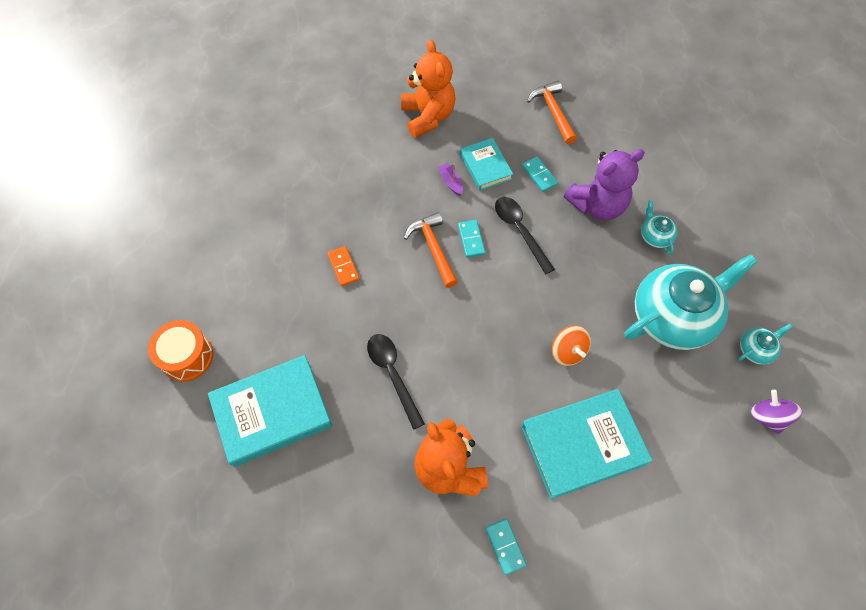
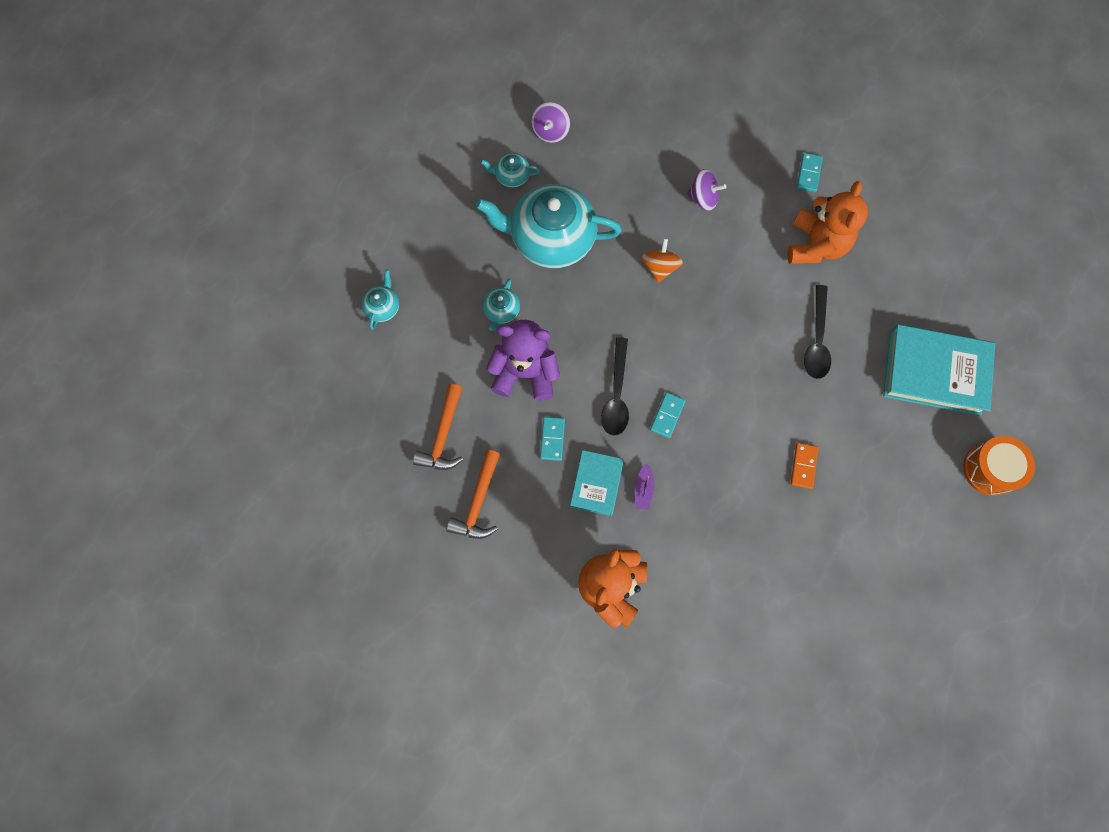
camera: 145 degrees left, 10 degrees up
(433, 248) = (708, 429): orange hammer -> orange hammer (443, 435)
(583, 445) = (703, 198): turquoise book -> purple spinning top
(737, 185) = (383, 307): none -> turquoise teapot

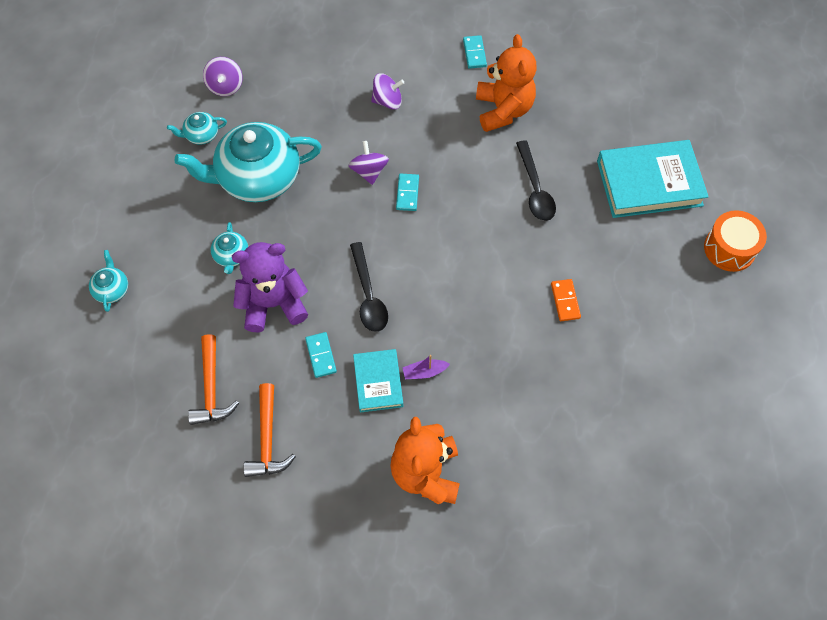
camera: 20 degrees left, 10 degrees down
(643, 489) = (424, 372): purple boat -> purple boat turned 90 degrees clockwise
(660, 267) = (369, 171): orange spinning top -> purple spinning top
(667, 415) = (423, 298): turquoise domino -> turquoise domino (407, 193)

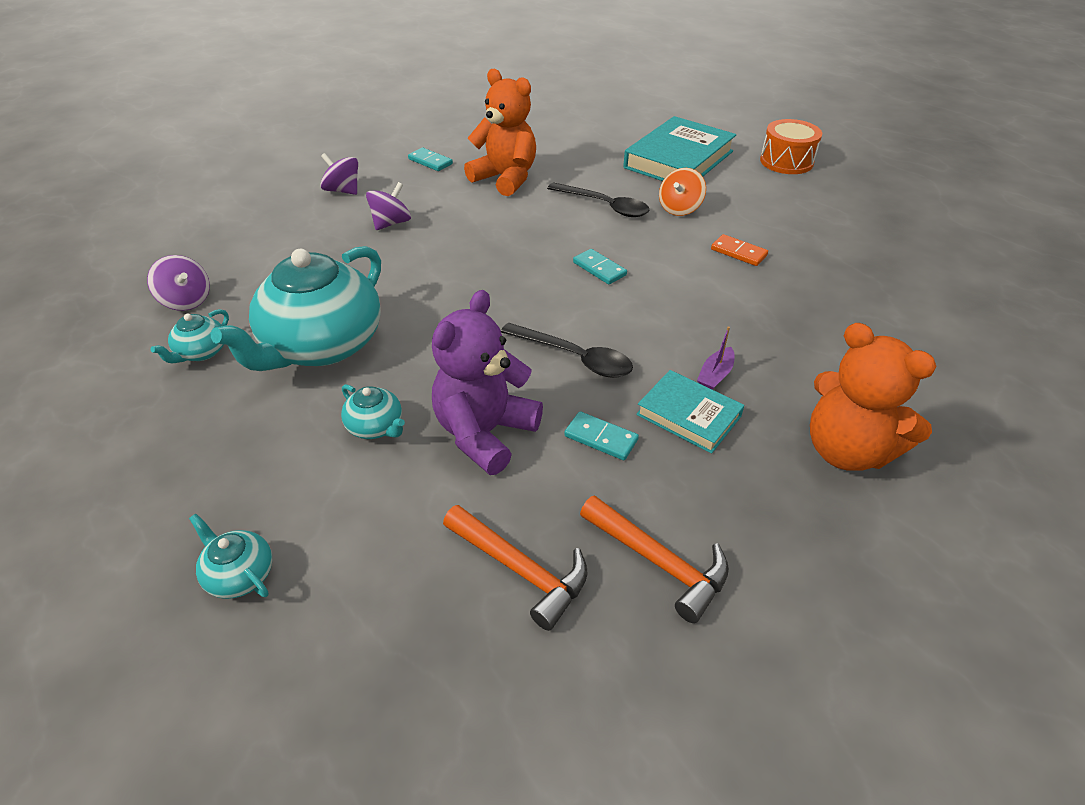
camera: 45 degrees left, 20 degrees down
(369, 171) = (441, 274): purple spinning top -> purple spinning top (343, 190)
(407, 193) = (501, 267): turquoise domino -> turquoise domino (599, 269)
(581, 231) = (679, 208): none -> orange spinning top

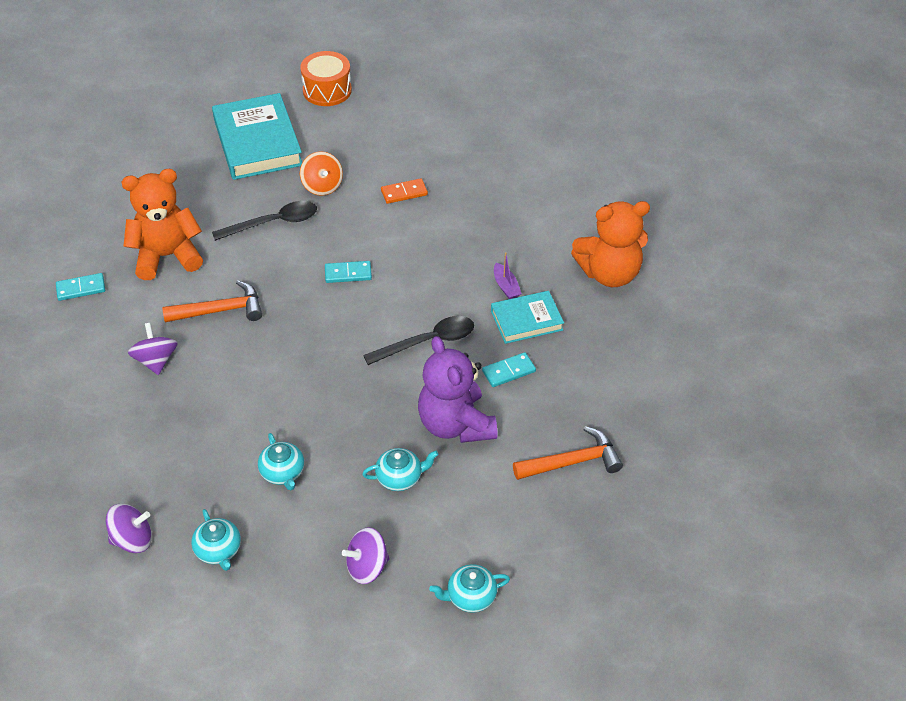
camera: 55 degrees left, 5 degrees up
(322, 346) = (283, 472): turquoise teapot -> turquoise teapot, size x0.43
(343, 190) = (63, 369): purple spinning top -> purple spinning top (367, 567)
(658, 562) = (614, 400): orange hammer -> orange hammer (220, 310)

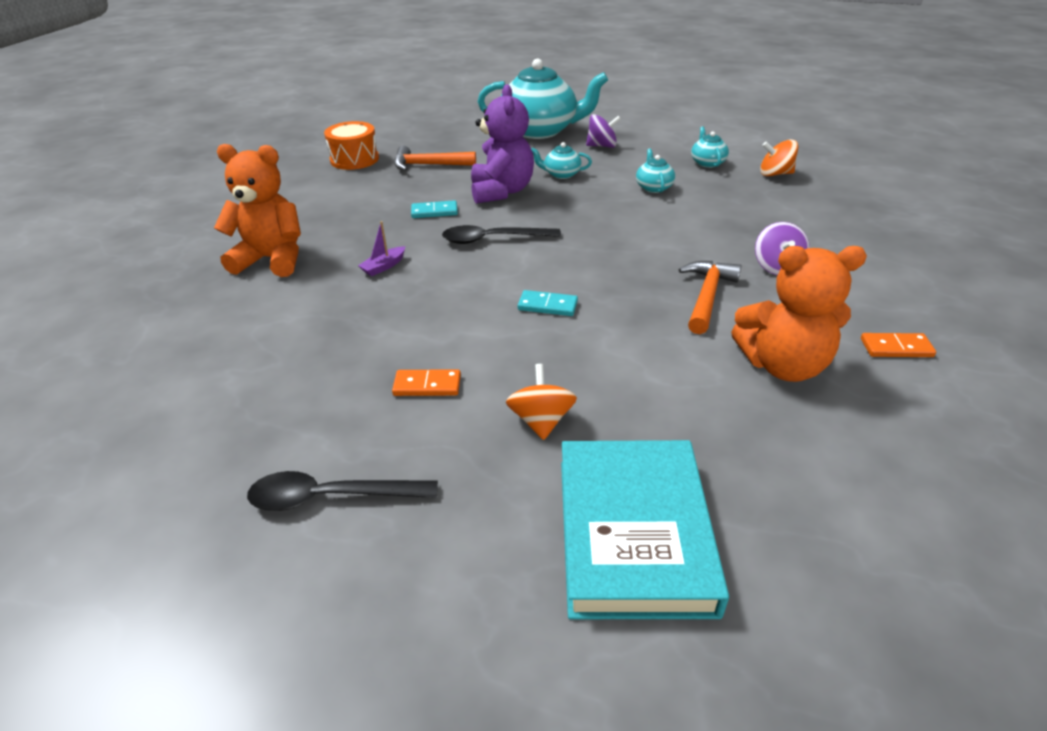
camera: 160 degrees left, 10 degrees down
(81, 288) = (896, 348): turquoise domino -> orange domino
(132, 539) = (775, 174): purple spinning top -> orange spinning top
(220, 310) = (707, 296): orange hammer -> orange hammer turned 105 degrees clockwise
(273, 223) = (628, 380): black spoon -> black spoon (331, 497)
(327, 90) = (453, 645): orange drum -> orange drum (354, 159)
(470, 596) = (540, 130): turquoise teapot -> turquoise teapot, size x2.35
(506, 286) = (384, 266): purple boat -> purple boat turned 135 degrees counterclockwise
(526, 320) = (388, 239): turquoise book -> none

